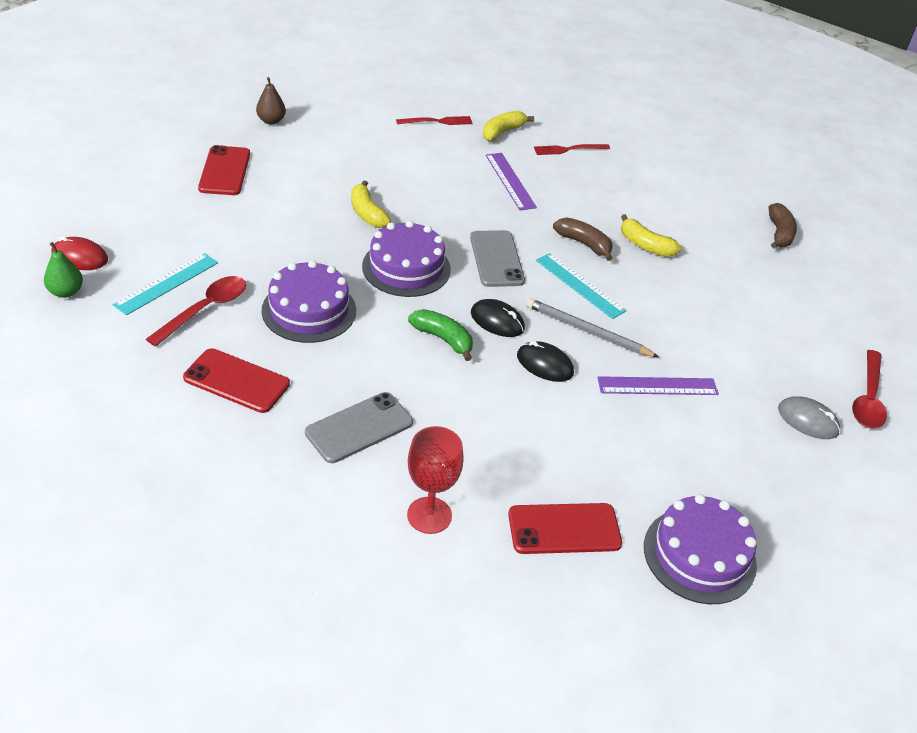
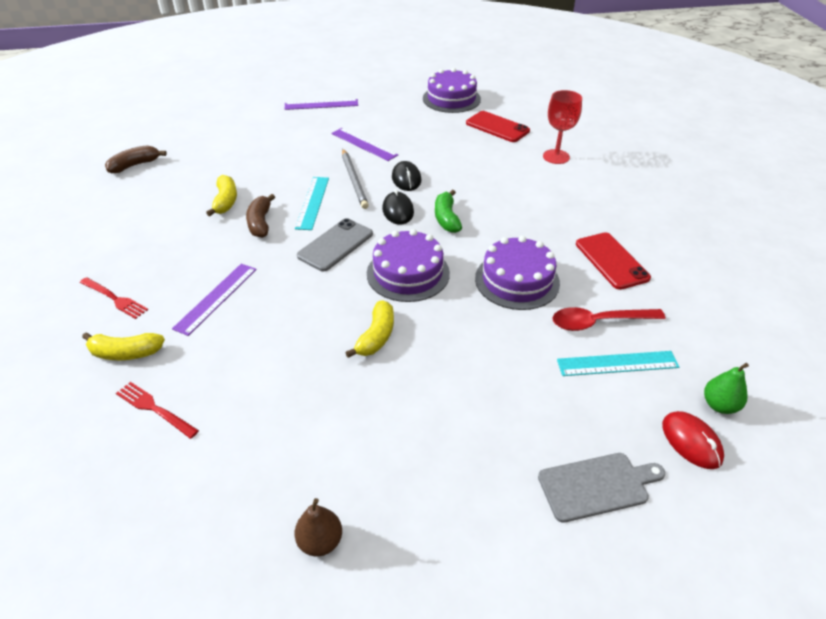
camera: 130 degrees left, 0 degrees up
(134, 205) = (597, 486): none -> grey cutting board
(225, 171) = (457, 479): red phone -> none
(359, 428) = (554, 202): grey phone -> none
(807, 420) = (321, 104): grey mouse -> purple ruler
(868, 399) = (278, 97): red spoon -> none

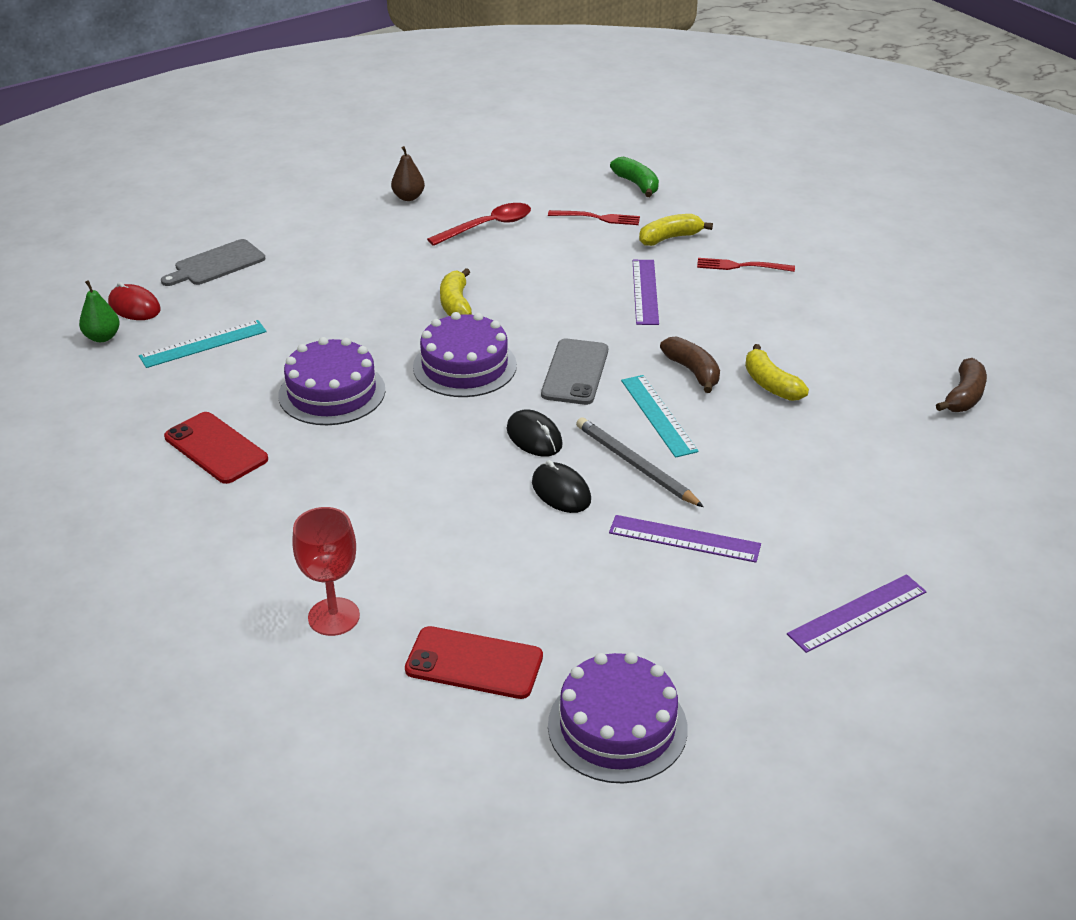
camera: 155 degrees right, 5 degrees down
(446, 218) = (460, 445): green banana -> green banana (637, 184)
(598, 322) = (227, 375): red spoon -> red spoon (488, 226)

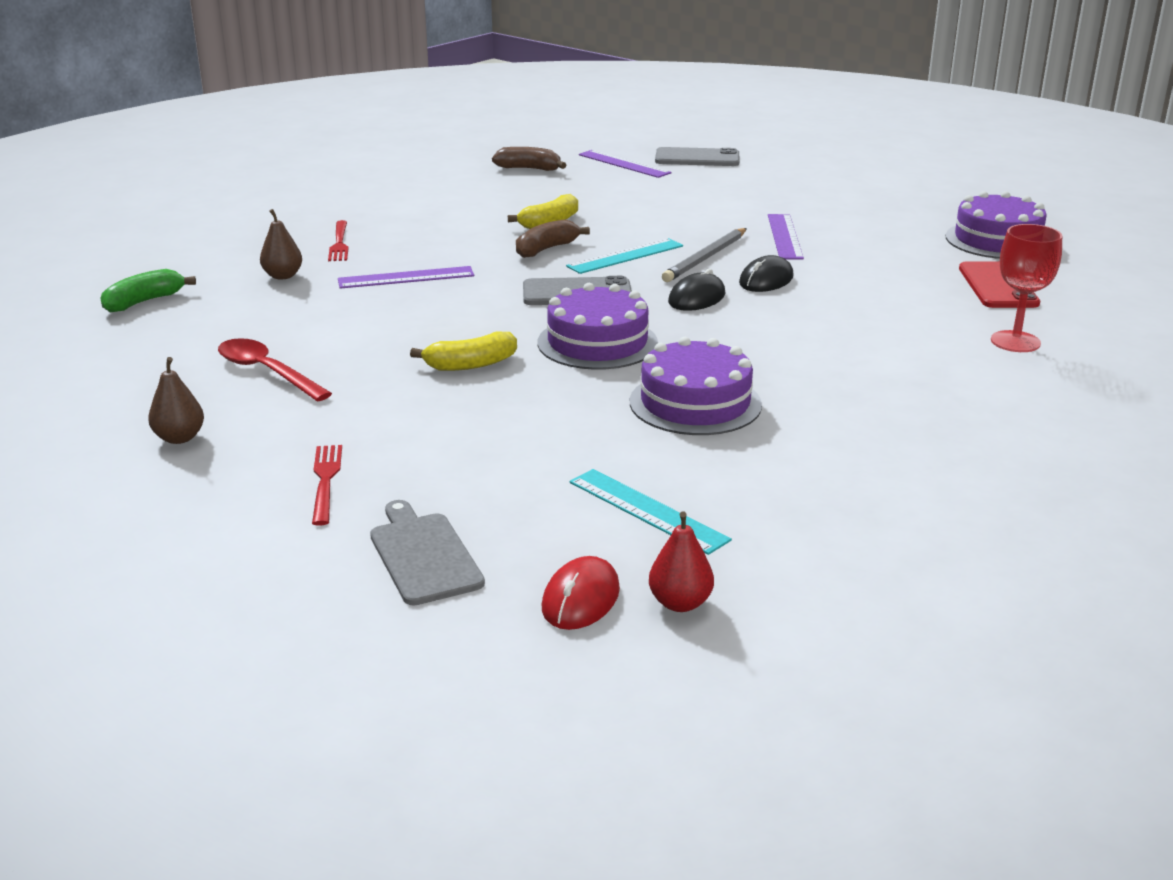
camera: 105 degrees left, 10 degrees down
(102, 337) = (680, 603): green pear -> red pear
(216, 264) = (423, 555): grey cutting board -> grey cutting board turned 150 degrees counterclockwise
(216, 448) = (850, 448): red phone -> none
(598, 218) = (237, 313): red fork -> red fork (325, 480)
(669, 238) = (283, 276): yellow banana -> brown pear
(857, 613) = (812, 189): purple ruler -> purple ruler (624, 164)
(1007, 539) = (697, 158): none -> grey phone

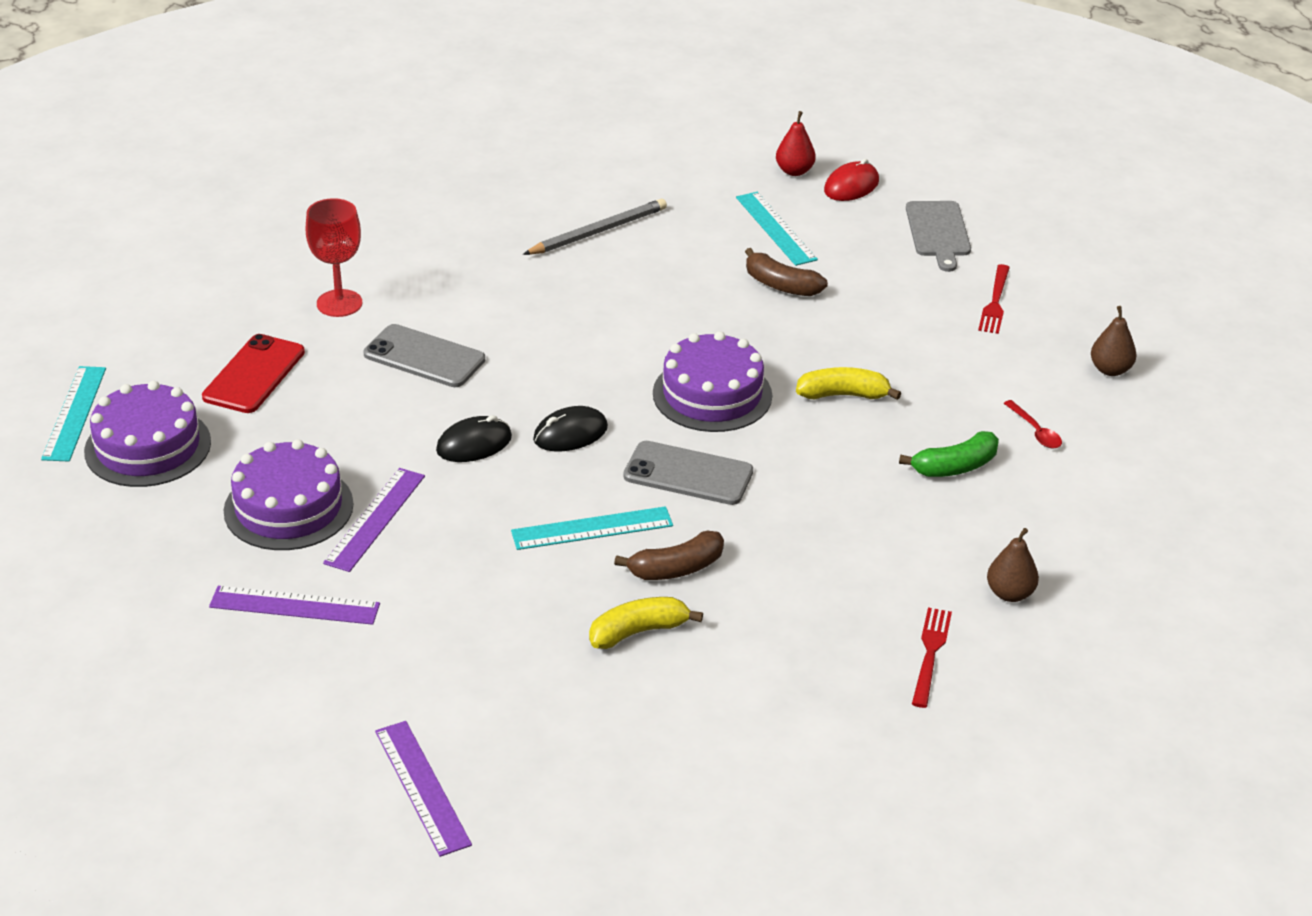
camera: 160 degrees left, 10 degrees up
(144, 302) = (1172, 581): green banana -> green banana (955, 467)
(266, 372) = (1035, 431): red spoon -> red spoon, size x0.56
(406, 278) = (865, 552): purple ruler -> purple ruler (294, 605)
(529, 169) = (581, 813): brown banana -> brown banana (781, 285)
(695, 403) = (675, 306): purple cake -> purple cake (288, 507)
(697, 158) = (294, 773): grey phone -> grey phone (424, 357)
(706, 258) = (504, 500): grey pencil -> grey pencil (598, 231)
(1081, 246) = (74, 413): none -> turquoise ruler

